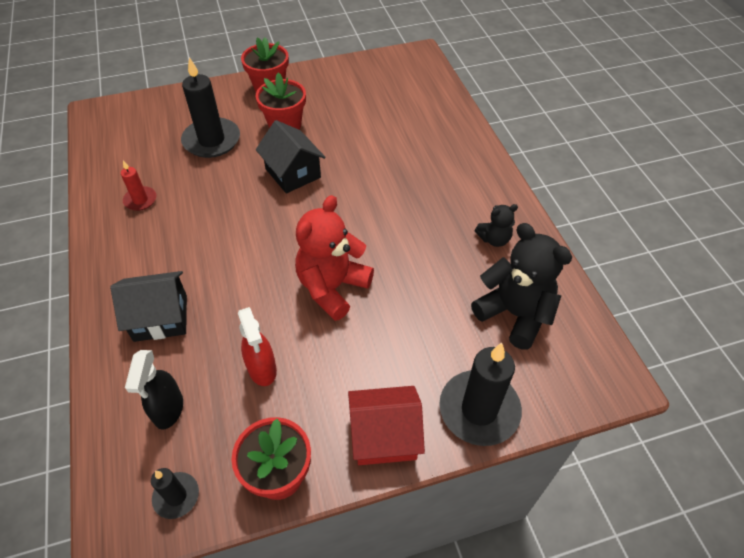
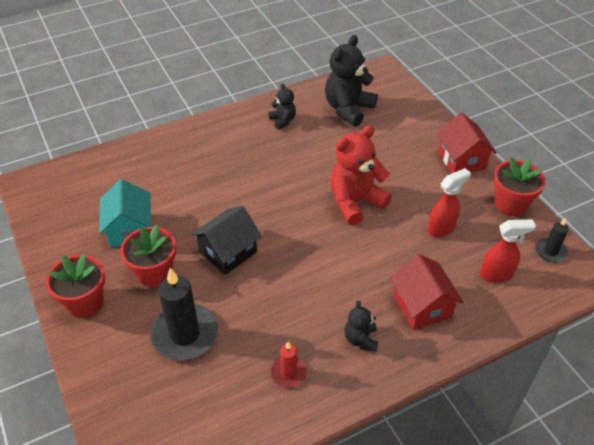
camera: 100 degrees left, 5 degrees down
(147, 256) = (361, 339): none -> black teddy bear
(161, 318) = (422, 306): black house -> red house
(168, 410) = (496, 274): black spray bottle -> red spray bottle
(332, 287) = (355, 202): red teddy bear -> red teddy bear turned 120 degrees clockwise
(343, 112) = (130, 229): none -> turquoise house
(479, 410) = (425, 122): black candle -> none

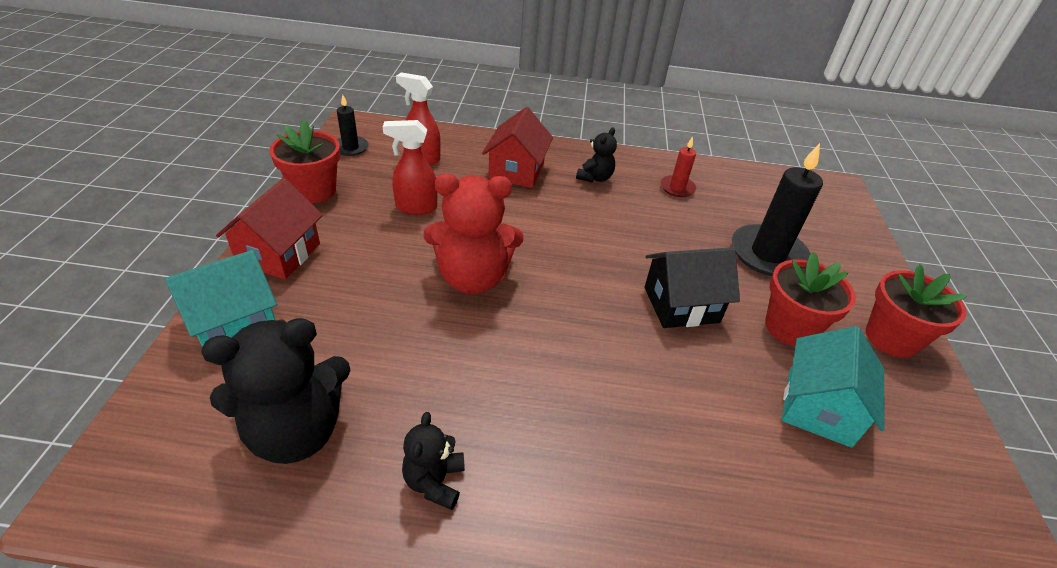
camera: 150 degrees left, 5 degrees down
(426, 125) = (234, 323): none -> turquoise house

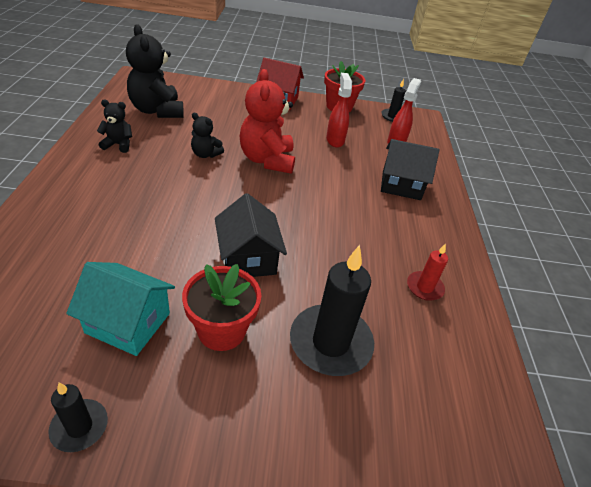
camera: 85 degrees right, 0 degrees up
(234, 323) = (225, 93): turquoise house -> none
(516, 171) = (401, 185): red house -> black house
(595, 178) = (414, 229): black teddy bear -> black teddy bear (205, 154)
(891, 338) = (205, 425): red flower pot -> none
(947, 429) = (79, 427): none -> black candle

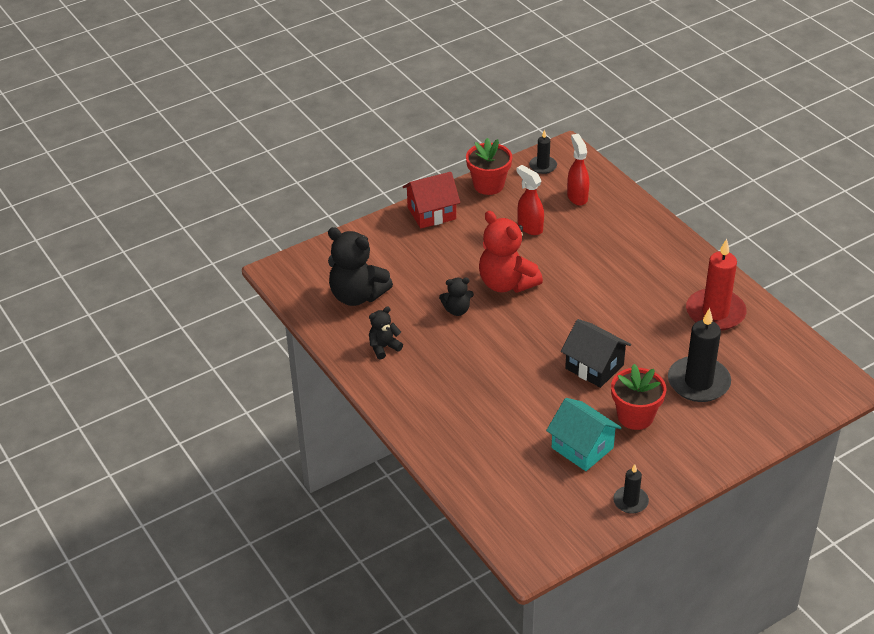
camera: 30 degrees left, 0 degrees up
(128, 323) = (582, 448): turquoise house -> turquoise house turned 60 degrees clockwise
(401, 185) = (623, 239): black house -> none
(424, 287) = (715, 312): red candle -> red candle, size x1.92

